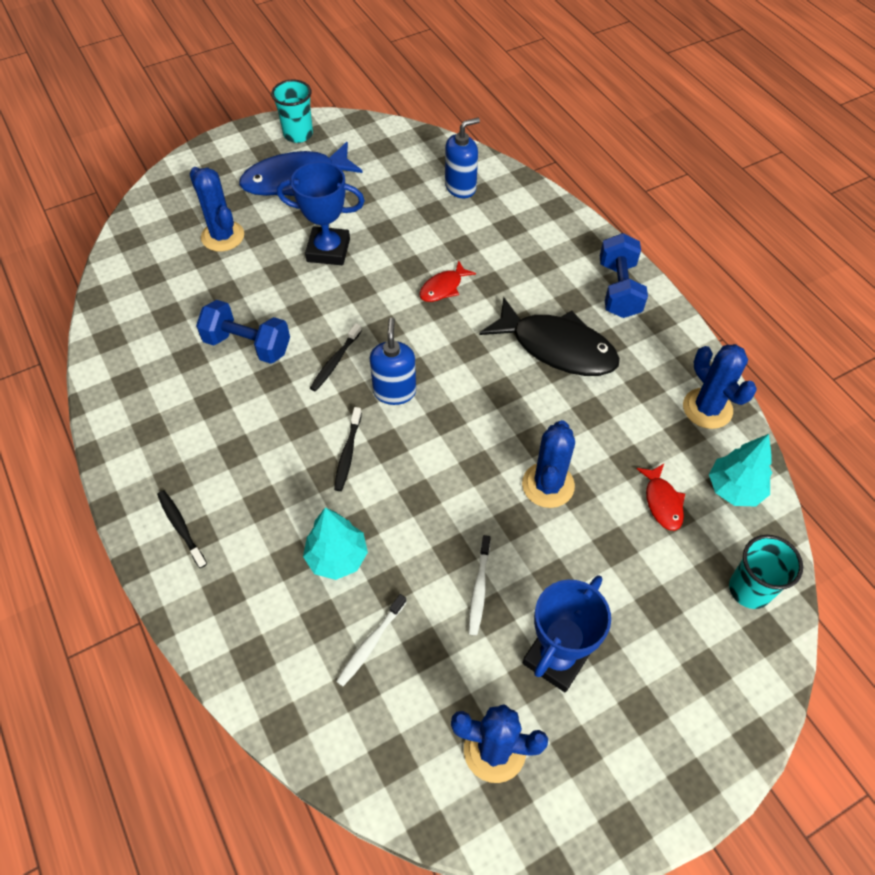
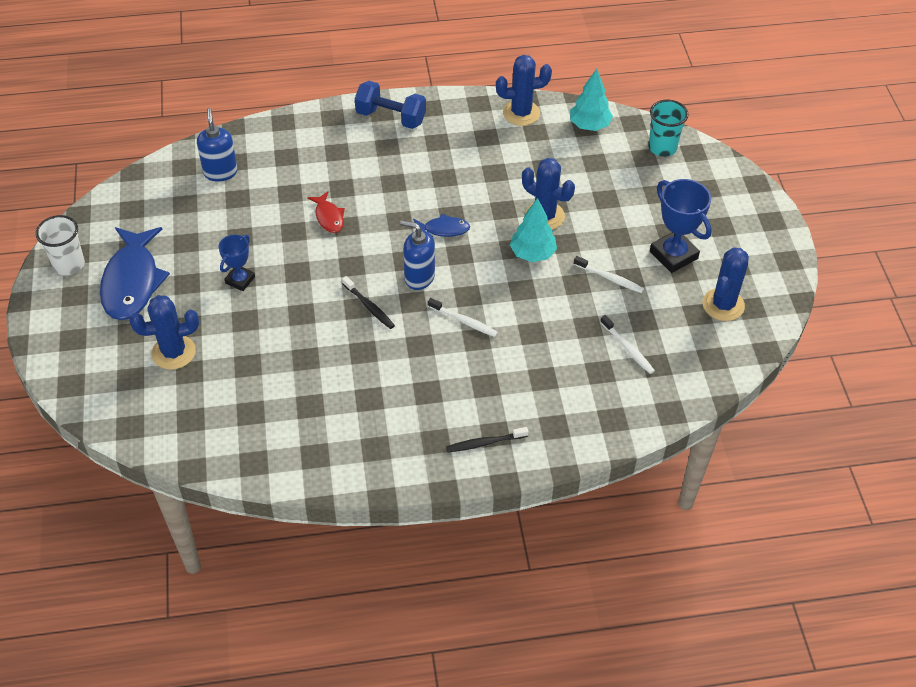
camera: 70 degrees left, 5 degrees down
(247, 345) = (319, 361): blue dumbbell -> none
(298, 134) = (69, 265): turquoise cup -> white cup
(328, 250) = (240, 280): blue trophy -> blue trophy, size x0.61
(337, 557) = (553, 350): turquoise tree -> turquoise tree (532, 254)
(348, 453) = (464, 321): black toothbrush -> white toothbrush
(475, 391) = (443, 229): none -> blue fish
(557, 347) = (427, 170): black fish -> none
(662, 502) = (584, 163): red fish -> none

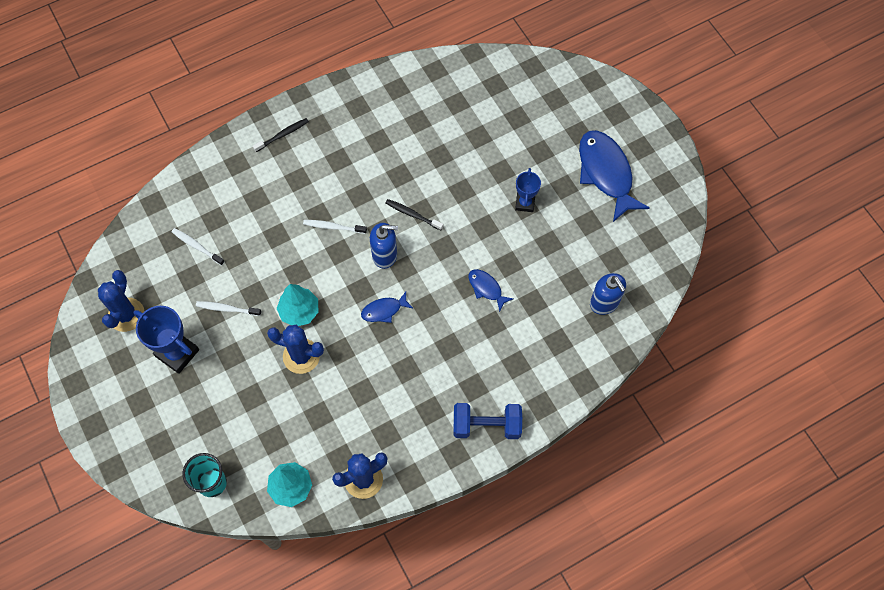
camera: 160 degrees right, 15 degrees up
(69, 265) = (664, 171): white cup -> none
(173, 352) = (537, 128): blue cactus -> none
(329, 217) = (486, 288): red fish -> blue fish

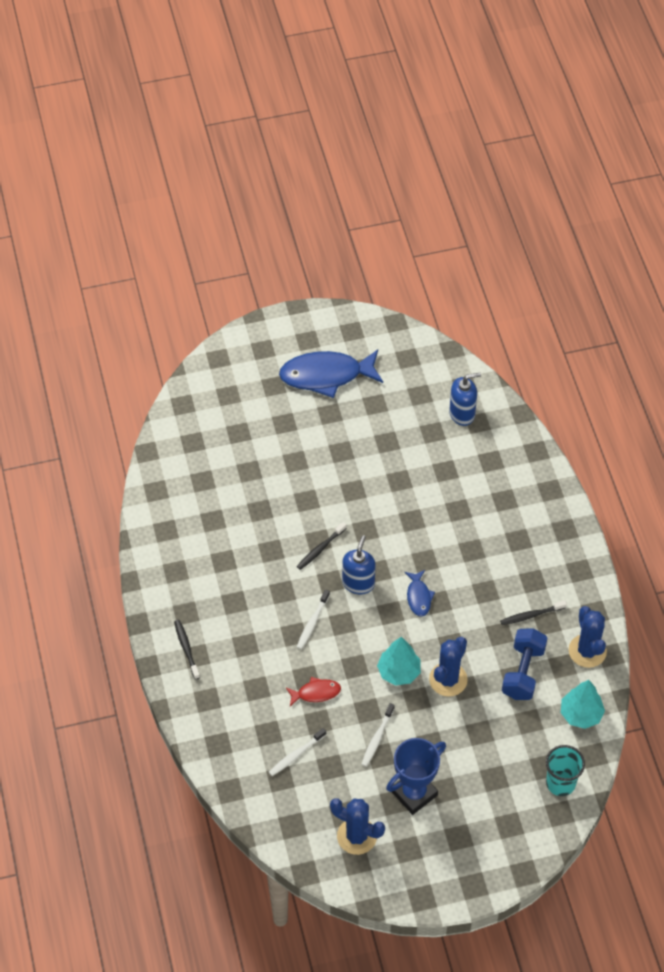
camera: 75 degrees left, 10 degrees down
(262, 247) = (316, 693): none -> red fish
(390, 417) = (531, 615): none -> black toothbrush
(486, 288) = (420, 505): blue fish -> none
(486, 425) = (559, 538): blue dumbbell -> blue dumbbell (523, 672)
(525, 203) = (338, 450): blue trophy -> none

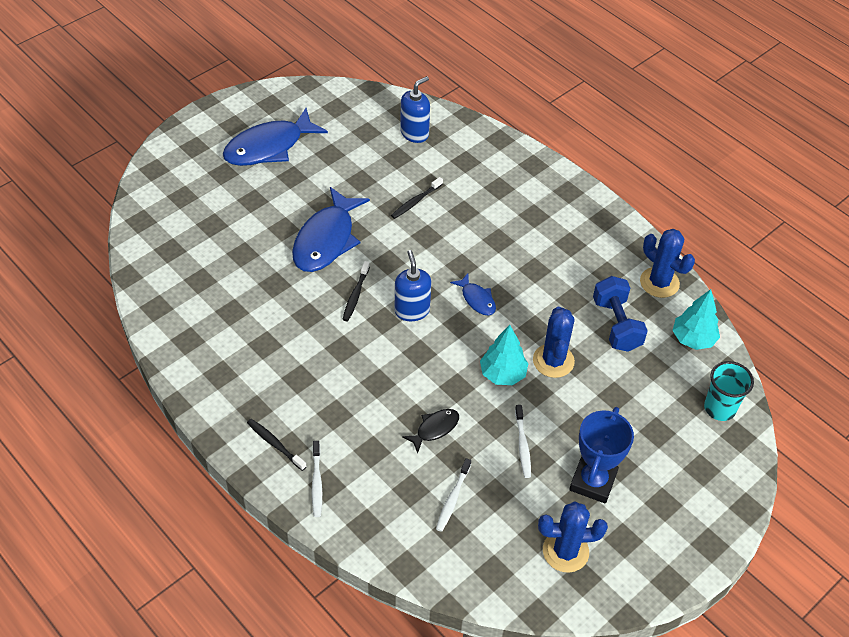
camera: 30 degrees left, 5 degrees down
(312, 622) = (390, 364): white toothbrush -> white toothbrush (317, 482)
(316, 693) = (435, 429): red fish -> black fish
(325, 487) = (326, 239): none -> blue fish
(531, 615) = (589, 273): black toothbrush -> black toothbrush (416, 201)

